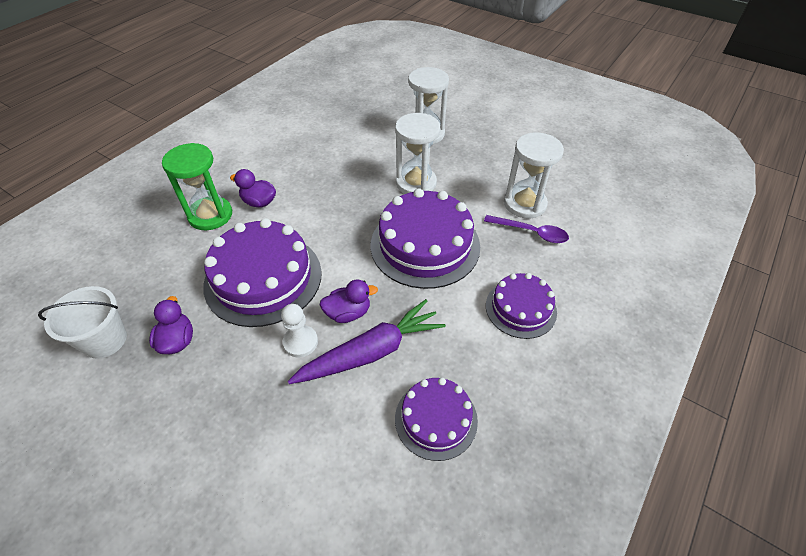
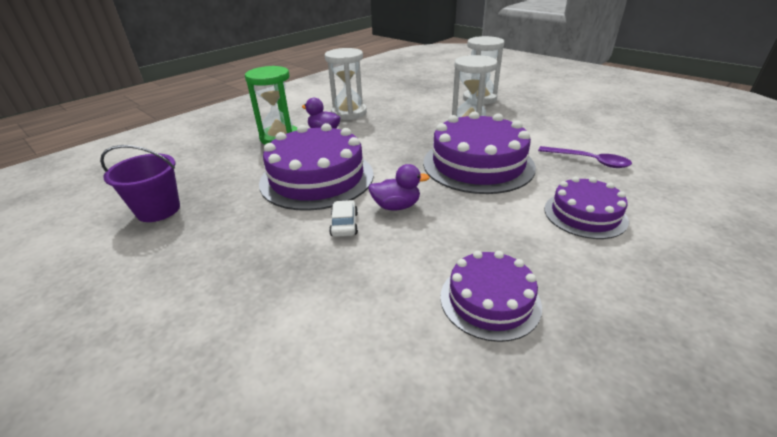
camera: 10 degrees right, 15 degrees down
(105, 340) = (158, 210): white bucket -> purple bucket
(177, 341) = (224, 215): purple duck -> none
(300, 342) = (344, 224): white pawn -> white car
(371, 352) = (417, 237): purple carrot -> none
(525, 204) = (579, 142): white hourglass -> white hourglass (349, 113)

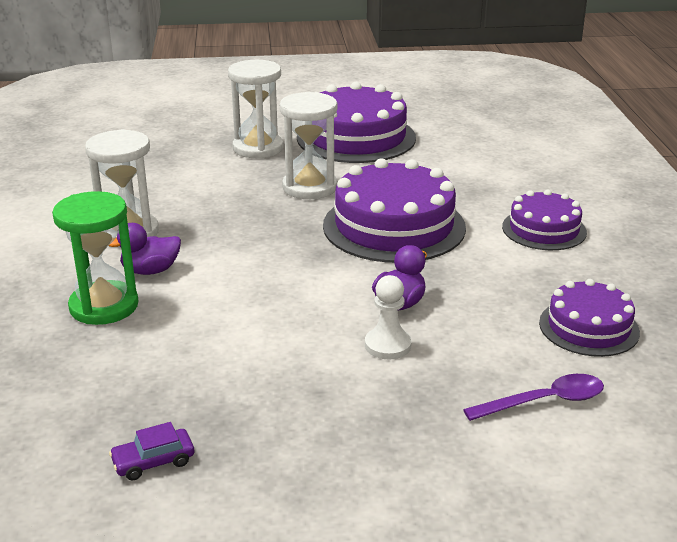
camera: 50 degrees left, 5 degrees down
(158, 210) = (153, 461): purple bucket -> purple car
(317, 178) = (264, 323): purple cake -> purple cake (356, 137)
(344, 224) = (388, 345): white car -> white pawn
(589, 161) = (475, 179): purple spoon -> purple spoon (544, 401)

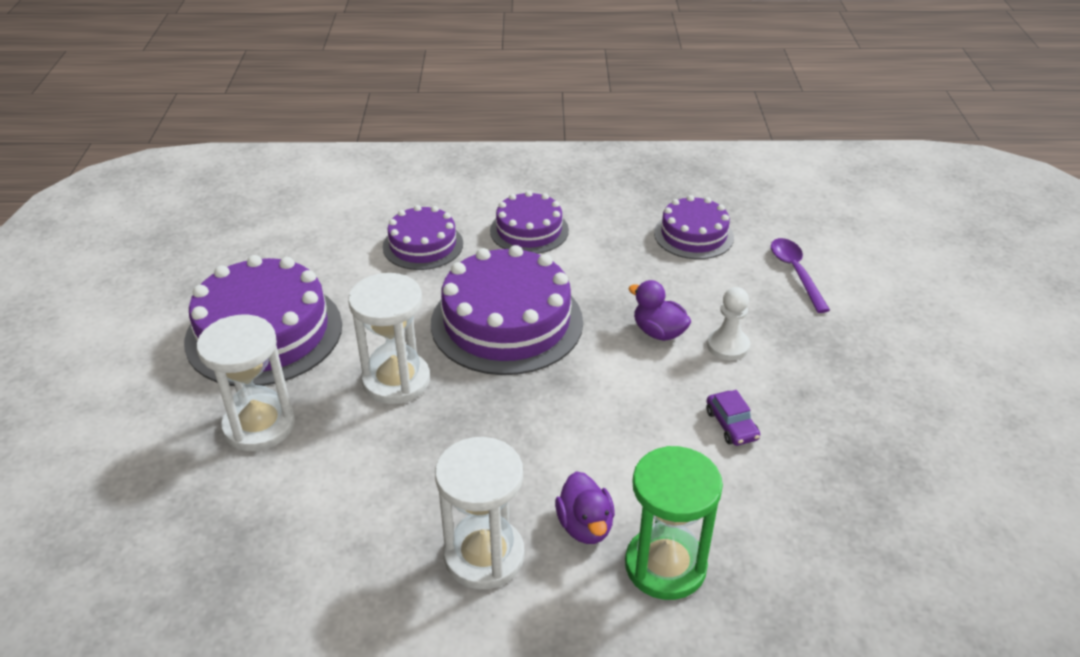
camera: 85 degrees left, 10 degrees up
(153, 461) = (921, 503): purple car -> purple car (731, 425)
(493, 182) = (423, 245): none -> purple cake

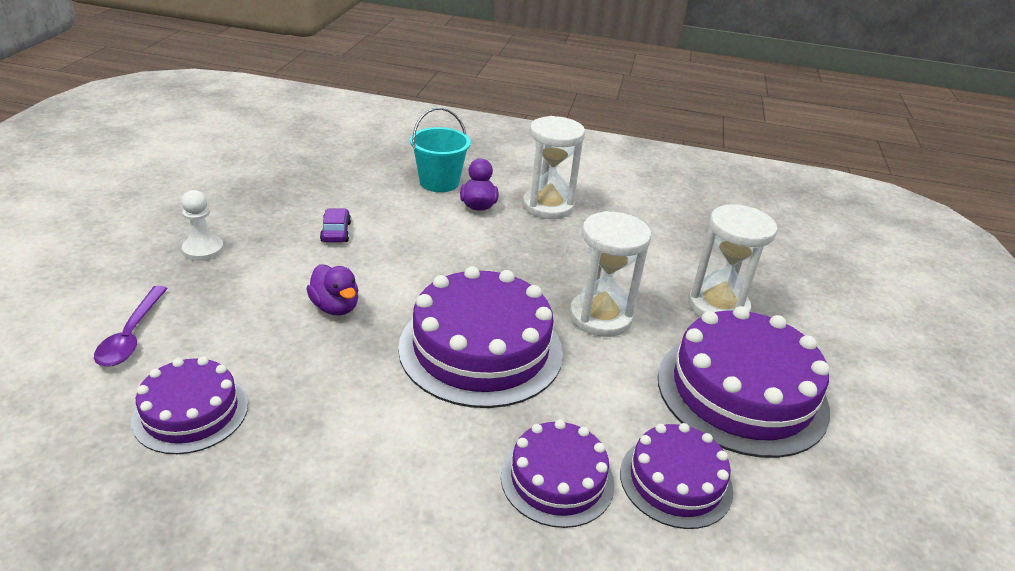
camera: 170 degrees left, 5 degrees down
(529, 230) = (402, 472): purple cake -> purple cake (675, 481)
(665, 566) = (439, 182): green hourglass -> turquoise bucket
(728, 346) = (282, 283): white pawn -> white pawn (203, 250)

